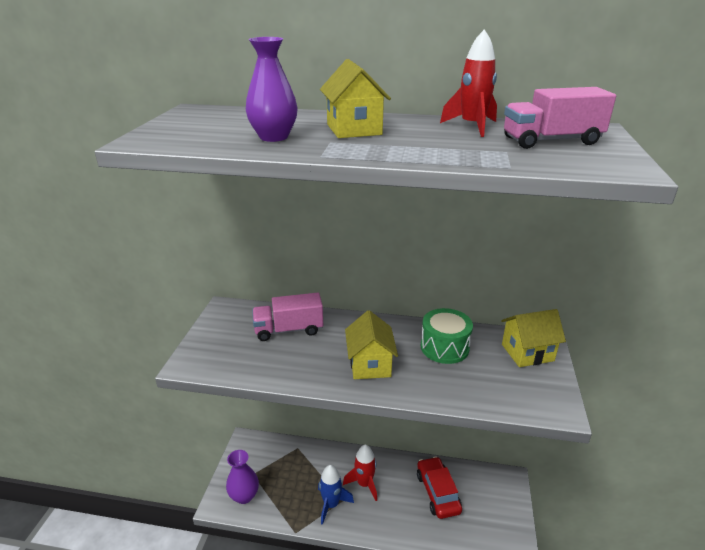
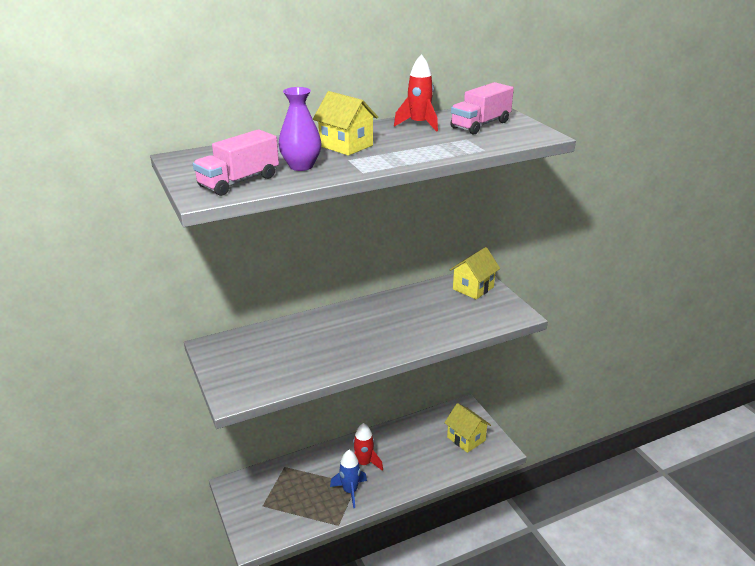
camera: 35 degrees left, 0 degrees up
(244, 496) = (270, 524): purple vase -> none
(289, 330) = (287, 340): pink truck -> pink truck (239, 181)
(370, 364) = (377, 338): yellow house -> yellow house (466, 439)
(438, 492) = (423, 441): red car -> none
(444, 347) = (417, 306): green drum -> none

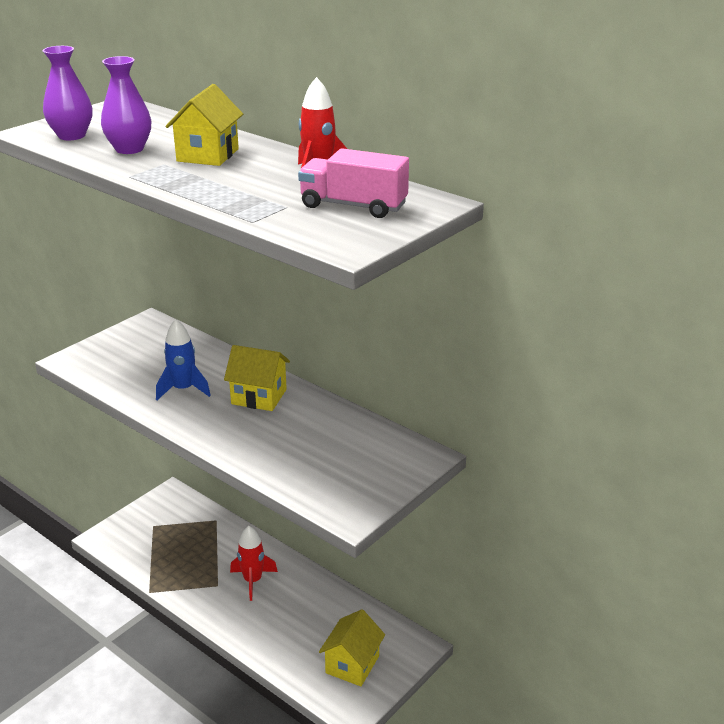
camera: 65 degrees right, 0 degrees up
(239, 181) = (72, 136): pink truck -> purple vase
(350, 491) = (203, 584): blue rocket -> blue rocket (183, 389)
(473, 288) = (392, 459): yellow house -> yellow house (259, 397)

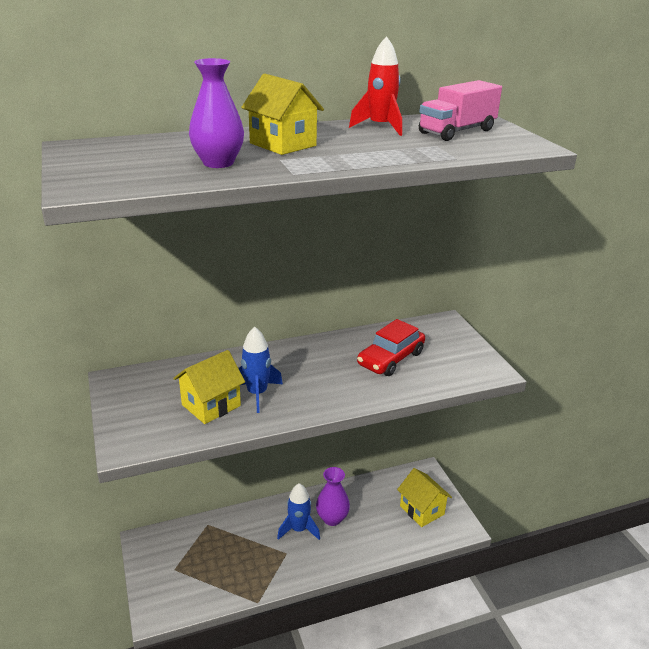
camera: 60 degrees left, 0 degrees up
(72, 136) = (133, 175): purple vase -> purple vase (332, 518)
(253, 581) = (299, 529): red rocket -> blue rocket
(259, 397) = (308, 361): yellow house -> yellow house (211, 405)
(310, 441) = (390, 358): none -> red car

